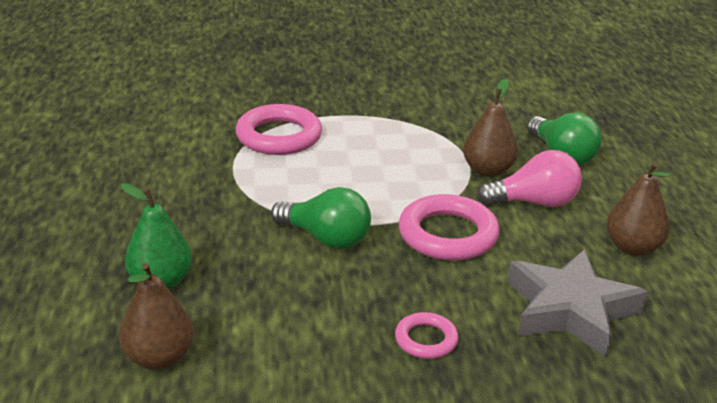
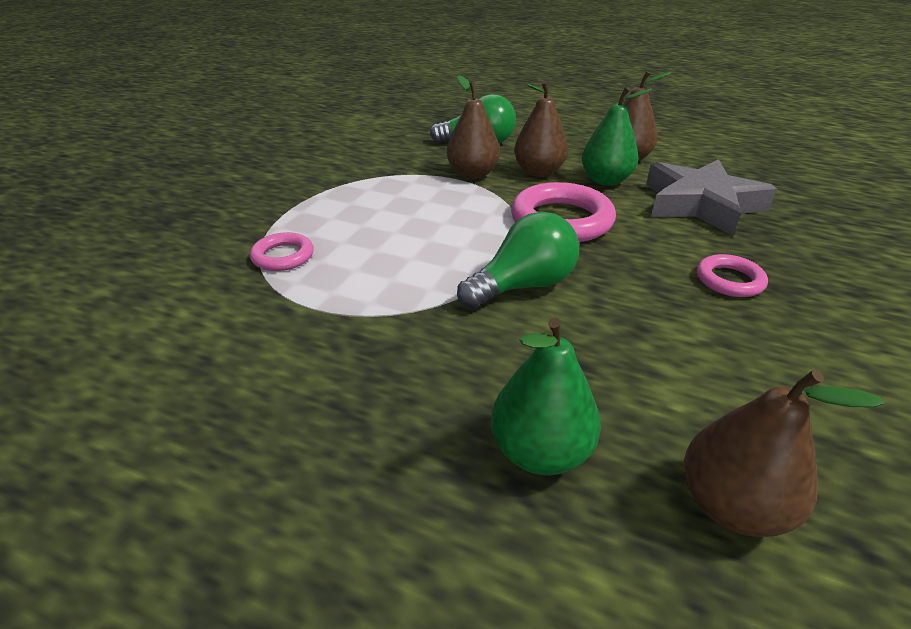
camera: 60 degrees left, 5 degrees up
(279, 136) = (283, 256): pink ring -> pink ring, size x0.54
(534, 202) = (538, 172): pink light bulb -> brown pear
(560, 243) = (605, 181): none -> green pear

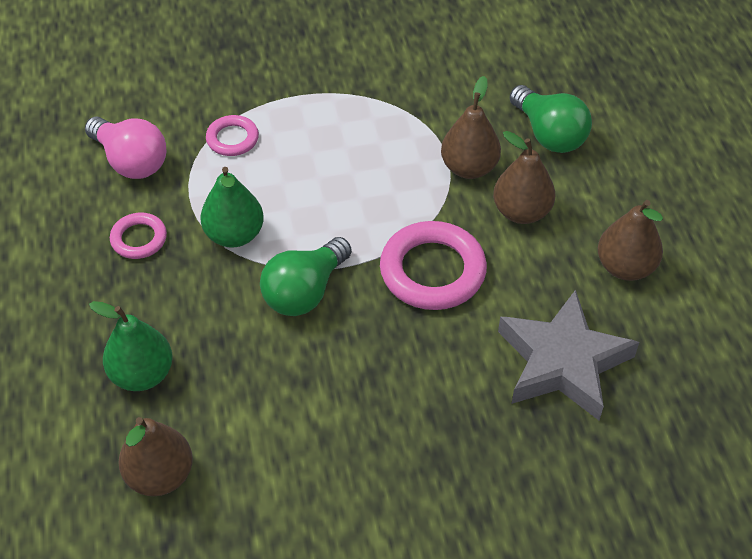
camera: 55 degrees right, 15 degrees up
(206, 329) = (131, 161): none -> pink light bulb
(523, 286) = (305, 292): green light bulb -> green light bulb turned 105 degrees clockwise
(605, 181) = (550, 270): green pear -> green pear (234, 235)
(729, 280) = (421, 419): pink ring -> pink ring (139, 239)

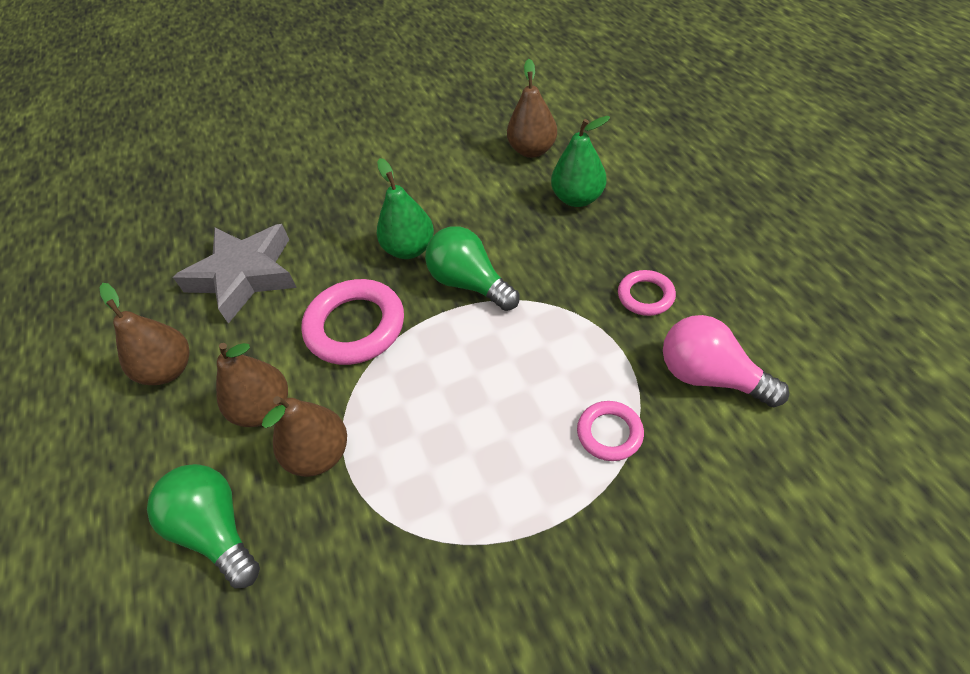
camera: 175 degrees right, 0 degrees up
(234, 235) = (555, 320): green pear -> green pear (409, 249)
(305, 292) = (469, 283): green light bulb -> green light bulb turned 75 degrees counterclockwise

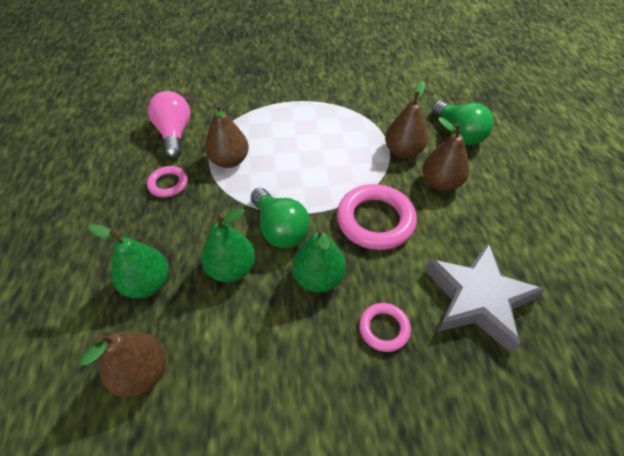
camera: 170 degrees left, 0 degrees up
(169, 370) = (520, 227): brown pear -> brown pear (229, 161)
(503, 232) = (232, 269): none -> green pear
(609, 433) = (244, 124): pink ring -> pink ring (384, 328)
(709, 376) = (174, 134): pink light bulb -> pink light bulb turned 150 degrees counterclockwise

